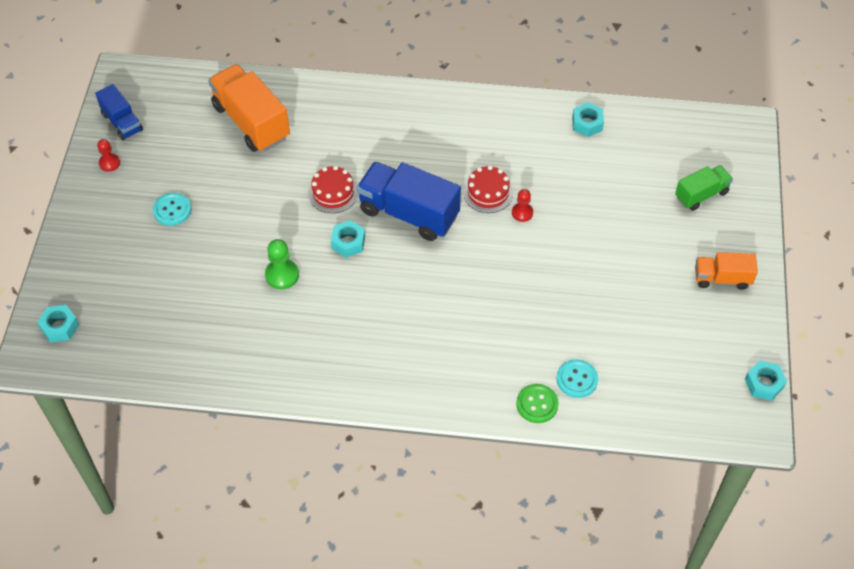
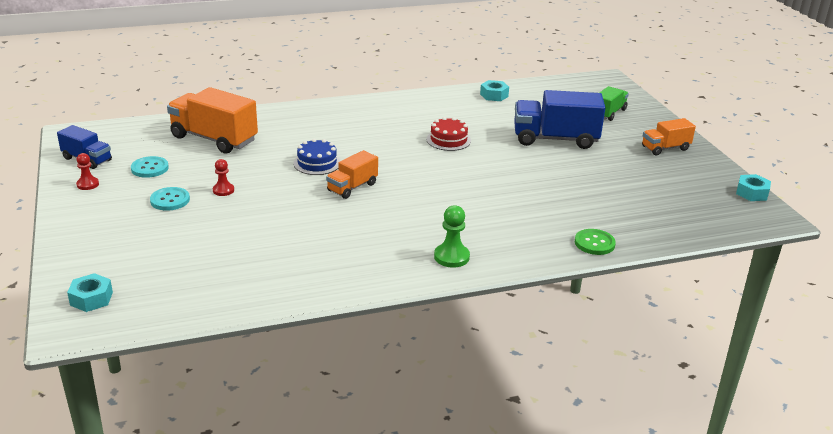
camera: 25 degrees left, 25 degrees down
(282, 275) = (305, 217): green pawn -> green pawn (451, 257)
(333, 193) = (317, 163): red cake -> blue cake
(348, 242) = (352, 187): turquoise nut -> orange truck
(409, 213) = (392, 162): blue truck -> blue truck (555, 139)
(522, 213) = (485, 145): red pawn -> red pawn (223, 190)
(577, 379) = (612, 222): turquoise button -> turquoise button (150, 168)

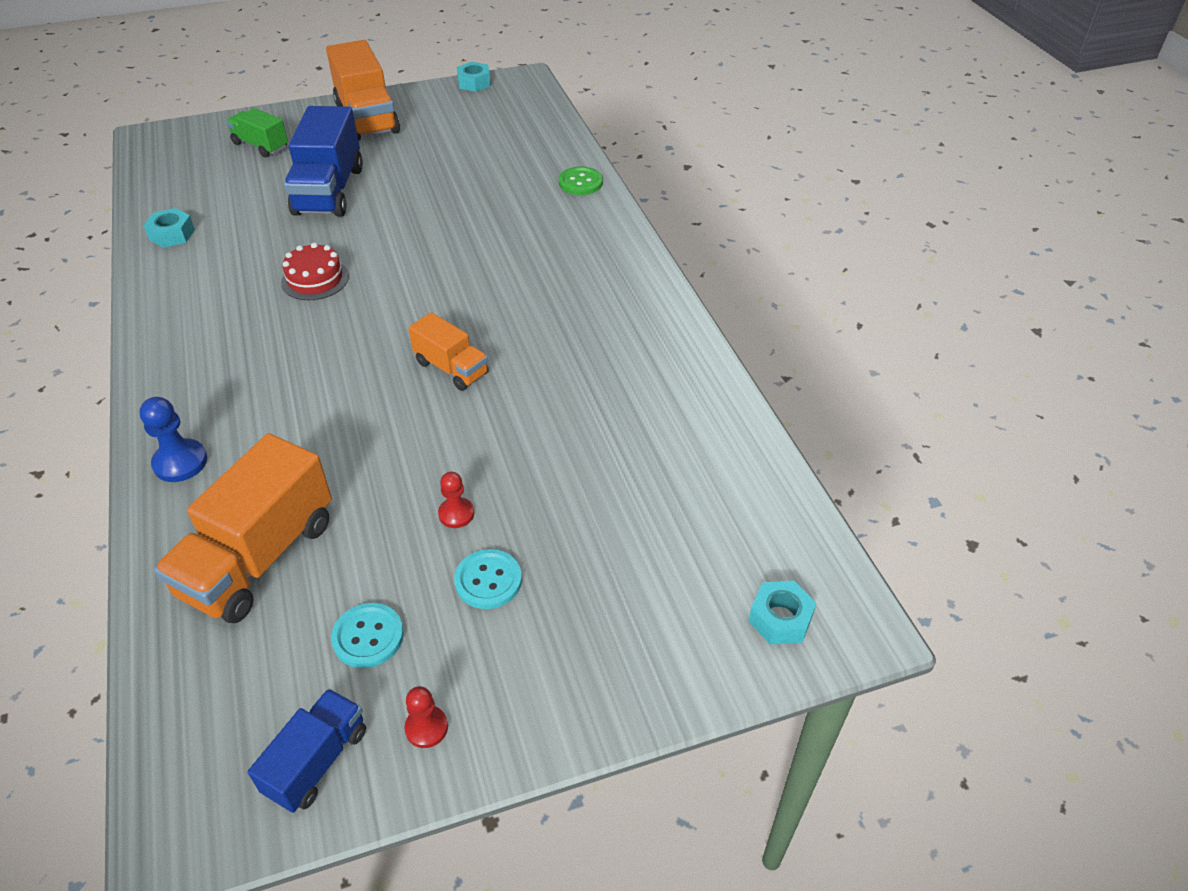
camera: 90 degrees left, 15 degrees up
(288, 115) = (180, 462): none -> blue pawn
(317, 163) = (372, 411): blue cake -> none
(451, 257) = (620, 279): green pawn -> none
(665, 148) = (367, 118): orange truck -> orange truck, size x1.77

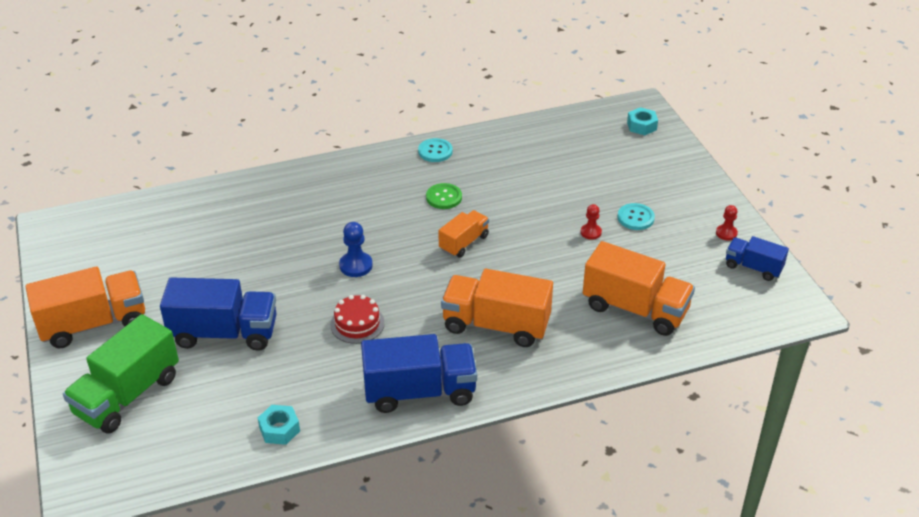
camera: 90 degrees left, 5 degrees down
(180, 462) = (561, 361): blue pawn -> blue pawn (356, 265)
(181, 330) = (420, 392): none -> blue truck
(261, 146) = (127, 395): green truck -> green truck, size x1.77
(273, 398) = (496, 325): none -> orange truck
(368, 637) = (680, 258): turquoise button -> turquoise button (435, 151)
(474, 83) = (45, 256): turquoise nut -> none
(580, 182) = (241, 189): green button -> green button (444, 197)

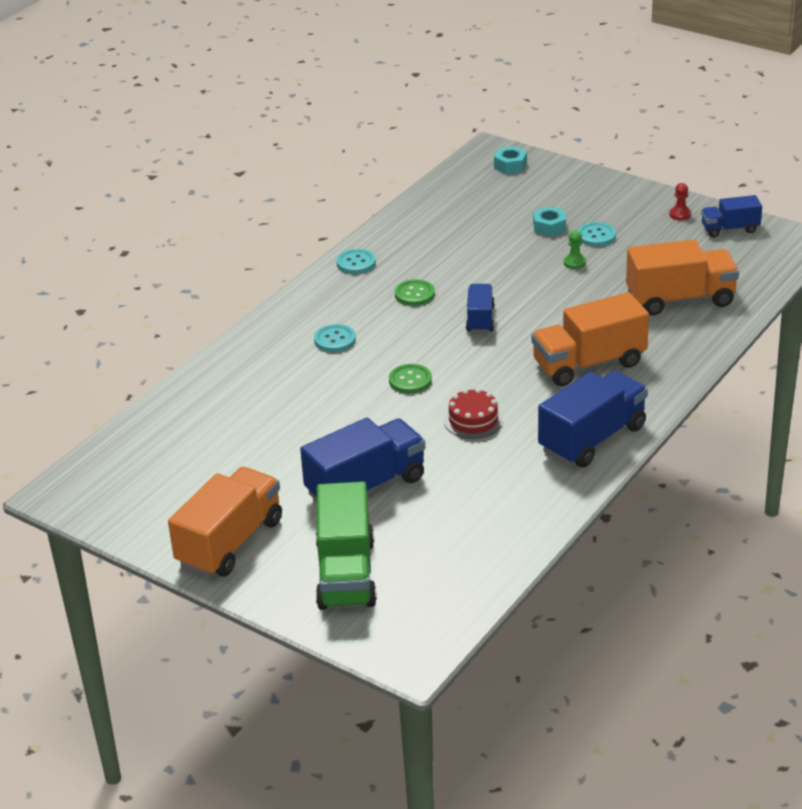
camera: 35 degrees left, 5 degrees down
(279, 429) = (516, 524): turquoise nut -> turquoise nut (549, 227)
(347, 205) = (335, 340): none -> turquoise button
(356, 265) = (410, 380): blue pawn -> green button
(464, 243) = (480, 319): orange truck -> blue truck
(590, 232) = (574, 263): red pawn -> green pawn

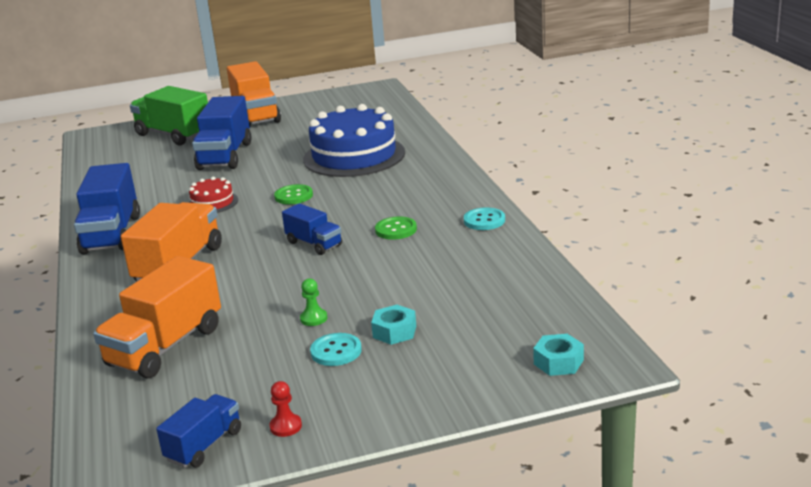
camera: 130 degrees right, 10 degrees down
(287, 395) = (354, 156): none -> blue cake
(335, 340) = (389, 185): turquoise button -> none

